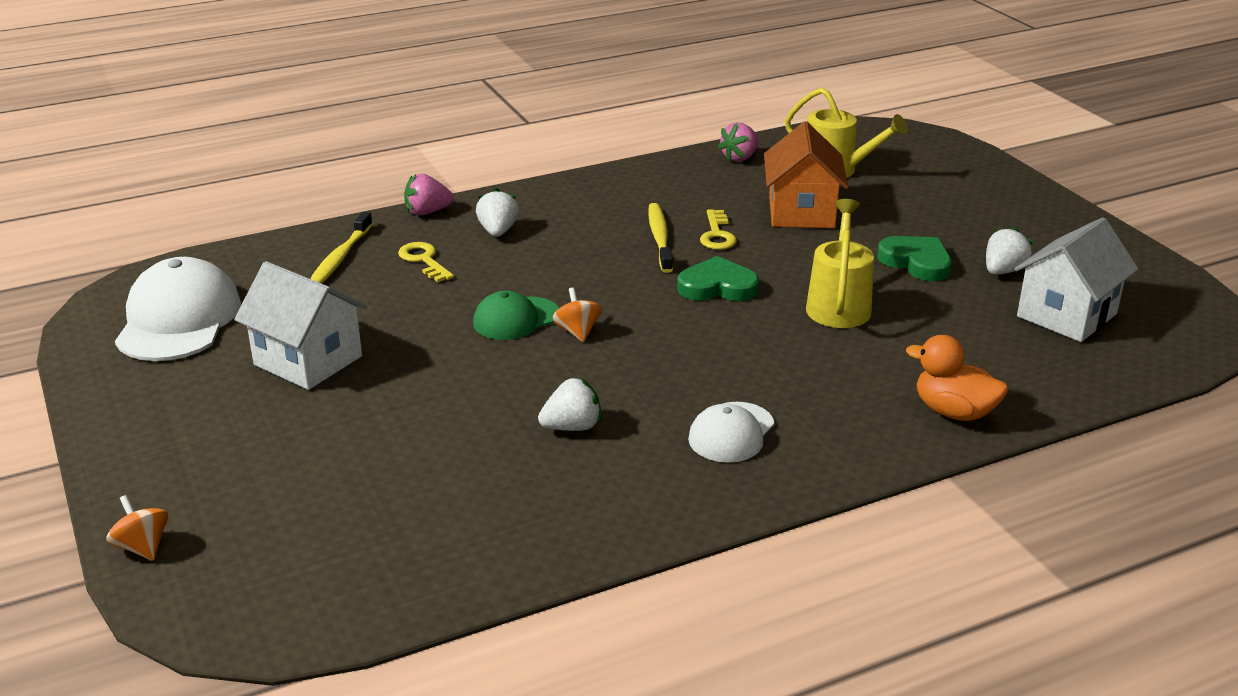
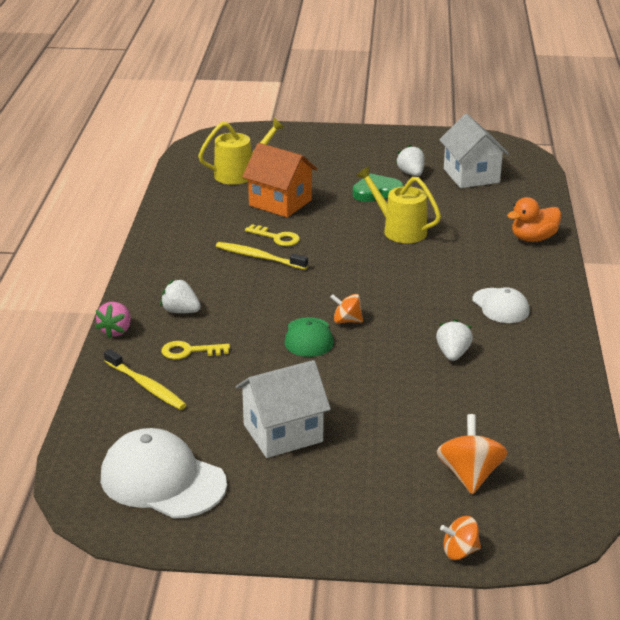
camera: 60 degrees left, 0 degrees up
(305, 513) = (469, 475): none -> orange spinning top
(717, 286) = (340, 258): green heart -> none
(739, 158) = (183, 196): pink strawberry -> none

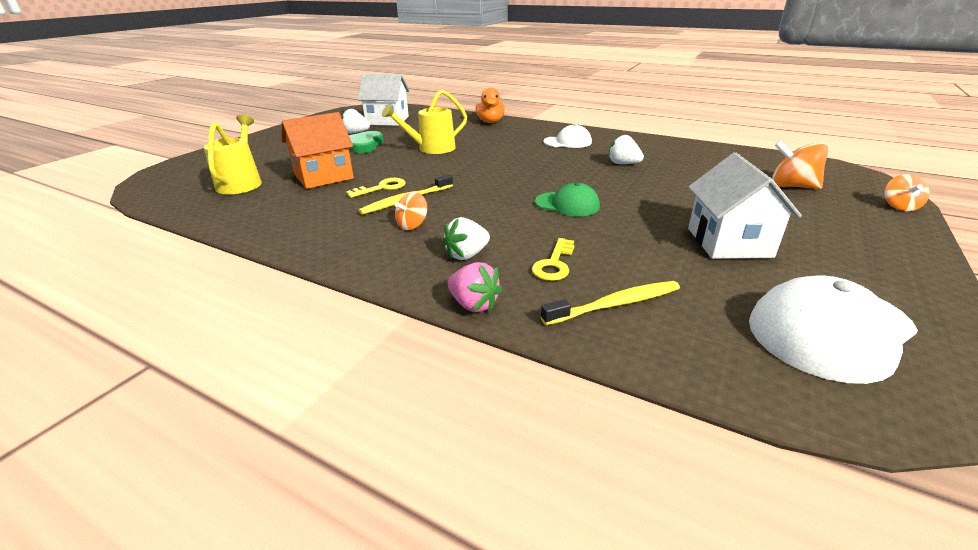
camera: 65 degrees left, 0 degrees up
(346, 321) = (550, 186): orange spinning top -> orange spinning top (412, 225)

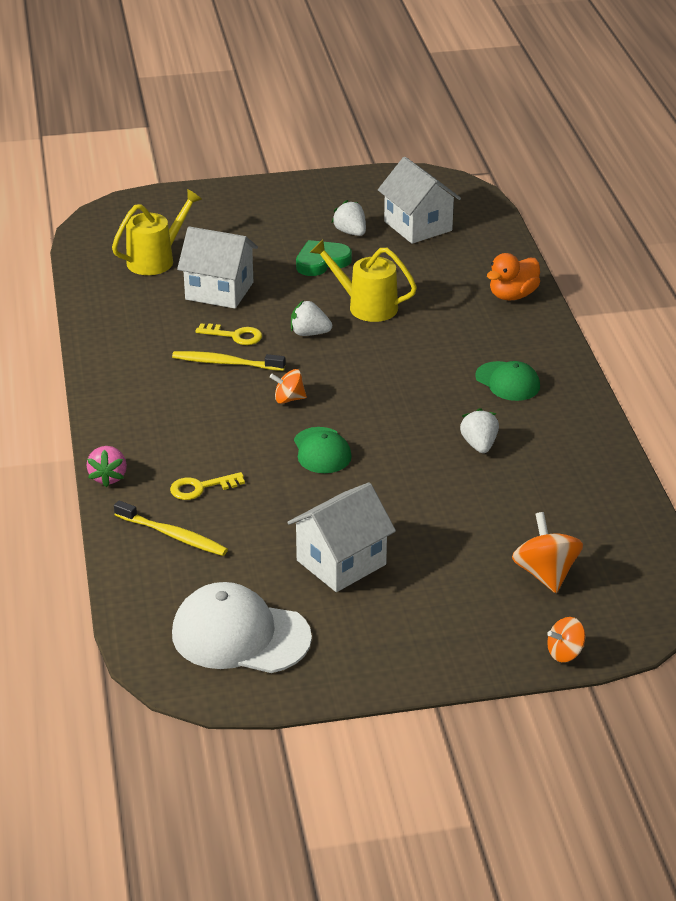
camera: 50 degrees right, 5 degrees up
(323, 176) = (219, 291): orange house -> white house
(412, 225) = (186, 392): orange spinning top -> orange spinning top (288, 399)
(467, 255) = (169, 442): white strawberry -> white strawberry (309, 333)
(567, 142) = (507, 382): white cap -> green cap

